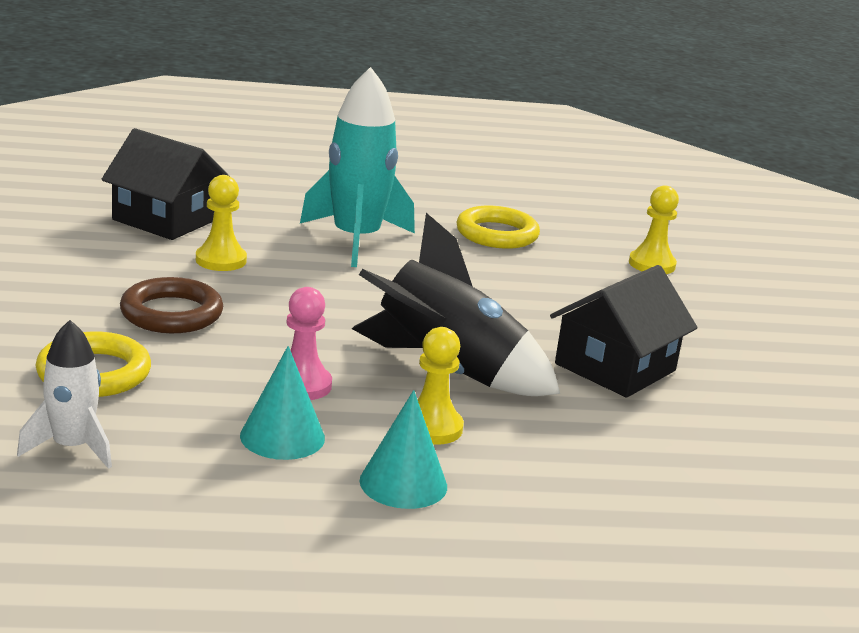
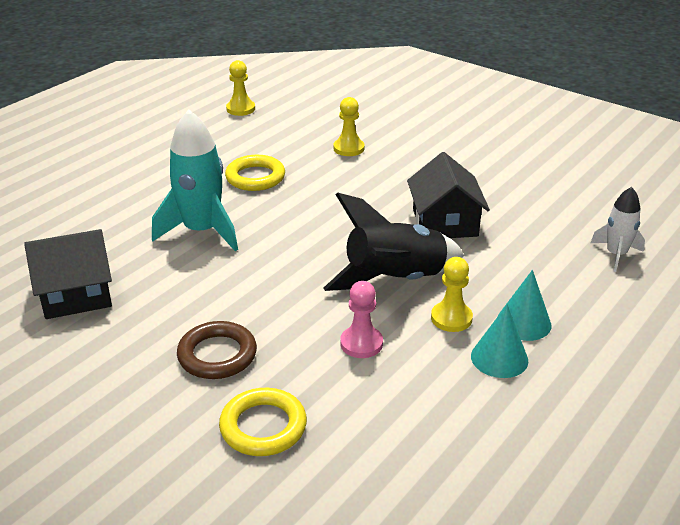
camera: 45 degrees left, 10 degrees up
(72, 447) = (350, 478): white rocket -> white rocket (616, 255)
(221, 260) = (166, 299): yellow pawn -> yellow pawn (240, 109)
(282, 436) = (413, 380): turquoise cone -> turquoise cone (523, 322)

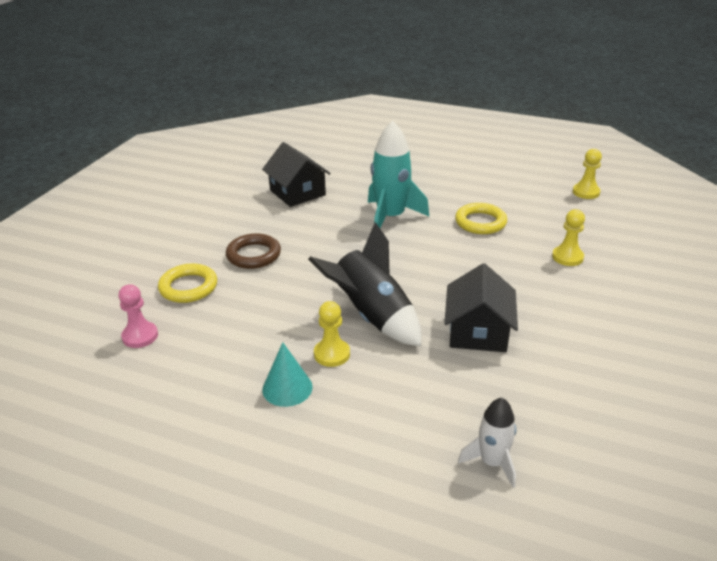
camera: 75 degrees right, 0 degrees up
(361, 343) = (284, 312): pink pawn -> pink pawn (140, 336)
(445, 222) = (478, 331): black house -> black house turned 60 degrees counterclockwise
(523, 322) = (342, 399): turquoise cone -> none

